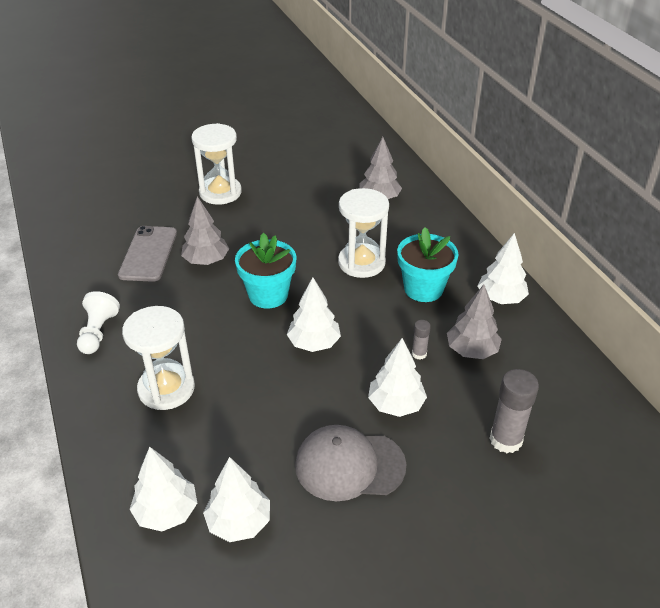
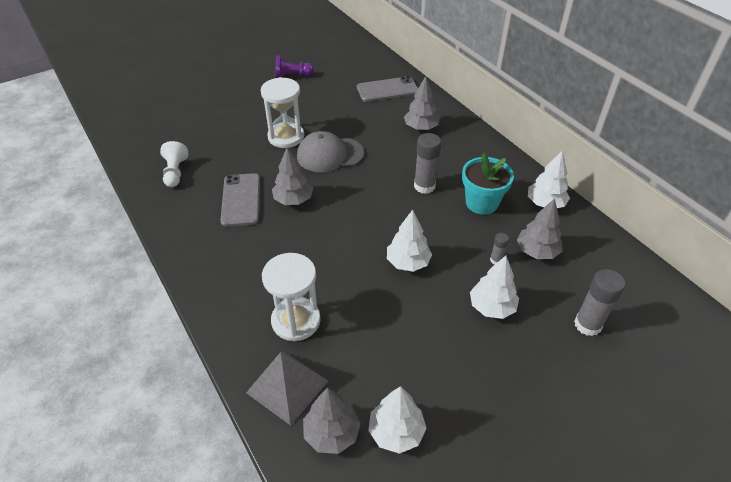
camera: 10 degrees left, 5 degrees up
(98, 332) = (219, 277): white pawn -> white pawn (175, 172)
(134, 456) = (287, 386): none -> grey pyramid
(166, 512) = (332, 433): white tree -> grey tree
(249, 128) = (292, 76): none -> purple pawn
(268, 295) = (356, 224): turquoise flower pot -> none
(349, 465) = (471, 366): grey cap -> grey cap (329, 154)
(354, 153) = (387, 89): none -> grey phone
(361, 263) = (424, 186): white hourglass -> grey glue stick

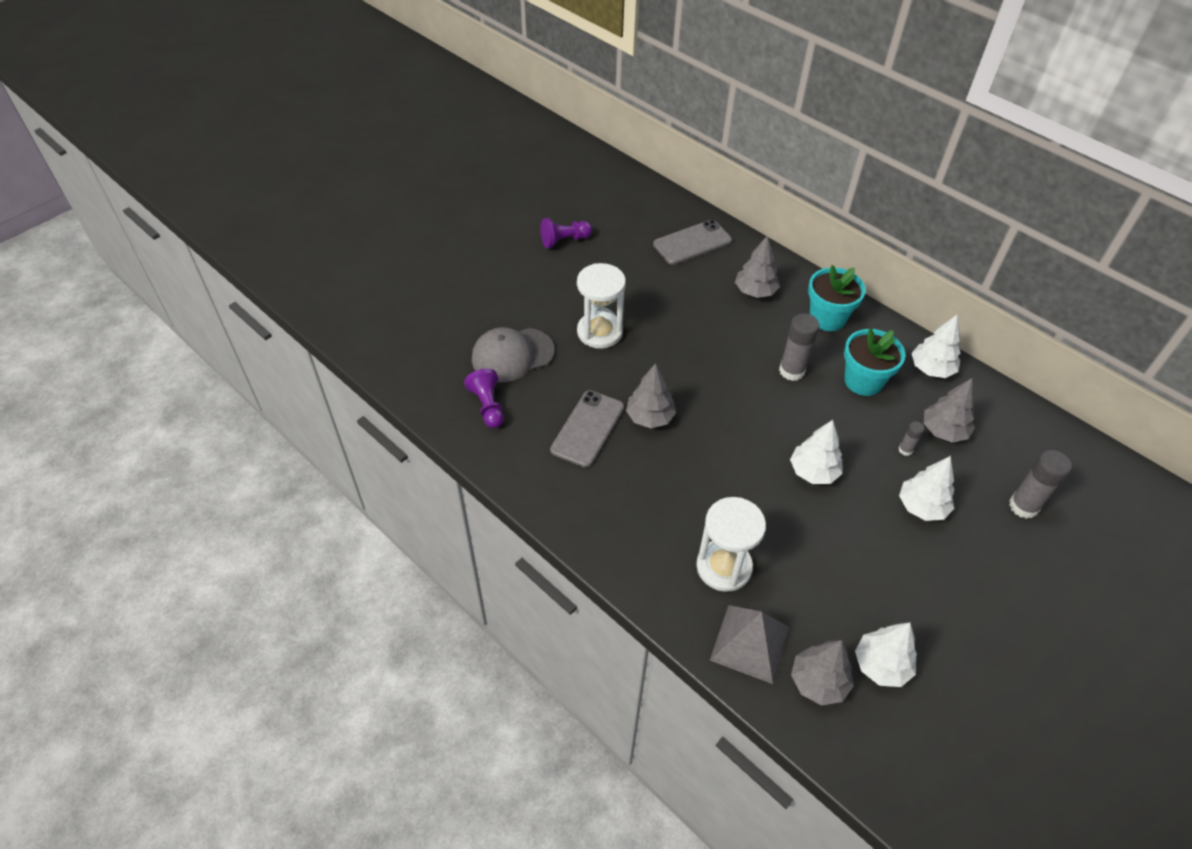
camera: 15 degrees left, 5 degrees up
(175, 172) = (488, 406): white pawn -> purple pawn
(241, 200) = (587, 428): grey phone -> grey phone turned 45 degrees clockwise
(329, 154) = (664, 348): grey cap -> grey cap (512, 355)
(471, 154) = (827, 318): none -> turquoise flower pot

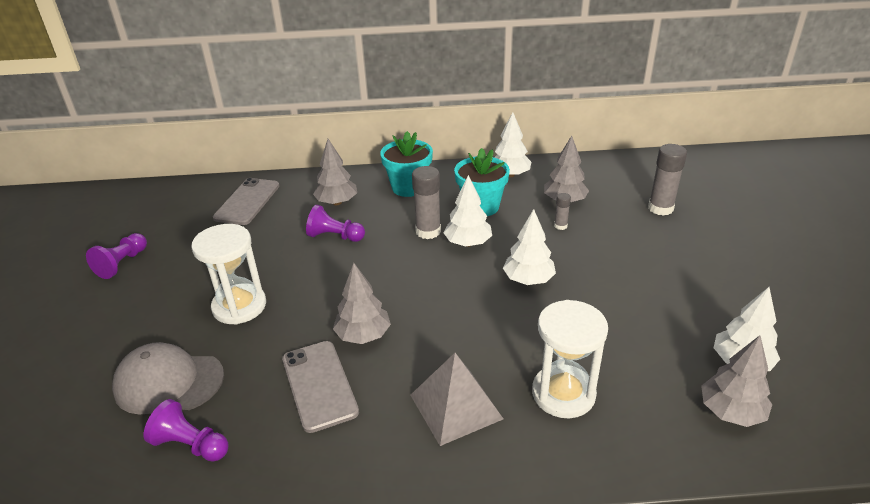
camera: 45 degrees left, 15 degrees down
(512, 355) = (168, 382): grey cap -> grey cap turned 75 degrees clockwise
(719, 322) = (335, 236): none -> purple pawn
(750, 643) = (657, 431): grey pyramid -> grey pyramid (455, 406)
(921, 507) = (616, 249): white tree -> white tree (468, 243)

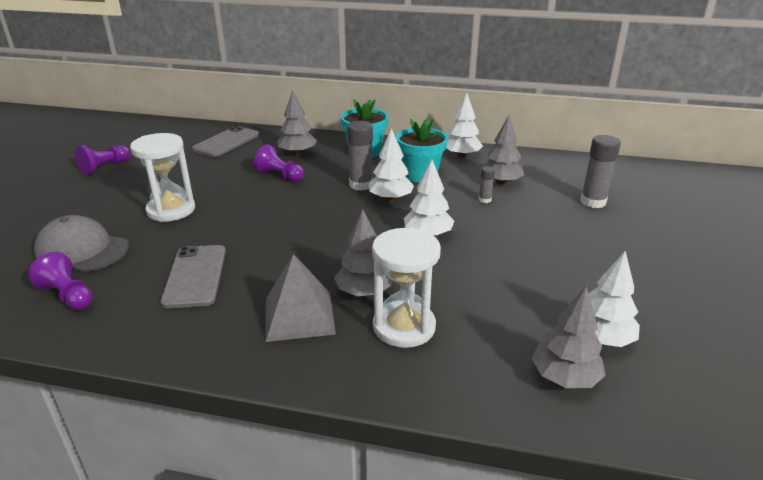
camera: 15 degrees right, 5 degrees down
(363, 335) = (255, 248): grey tree -> grey tree (364, 292)

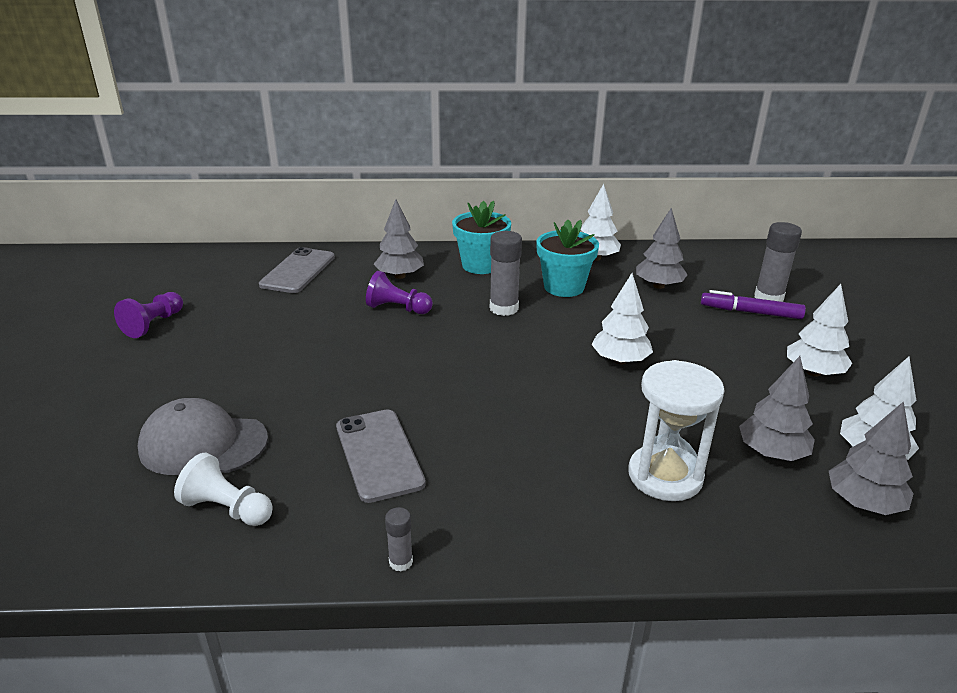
camera: 15 degrees left, 0 degrees up
(68, 296) = (227, 509): purple pawn -> white pawn
(171, 210) = (287, 372): white hourglass -> none
(299, 315) = (539, 483): grey pyramid -> none
(364, 292) = (594, 442): grey tree -> grey tree (771, 453)
(390, 199) = (550, 321): white tree -> white tree (813, 372)
(485, 200) = (655, 309): grey glue stick -> grey glue stick (401, 562)
(568, 211) = (750, 312): none -> purple marker

